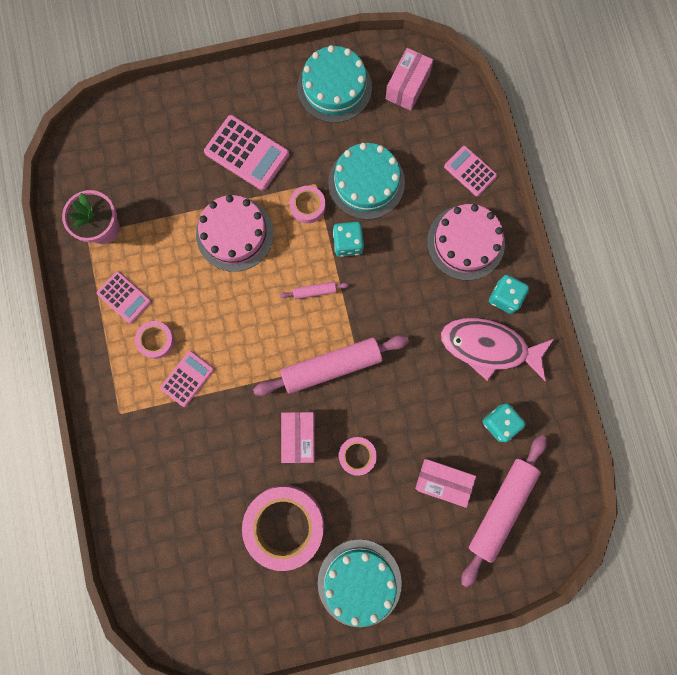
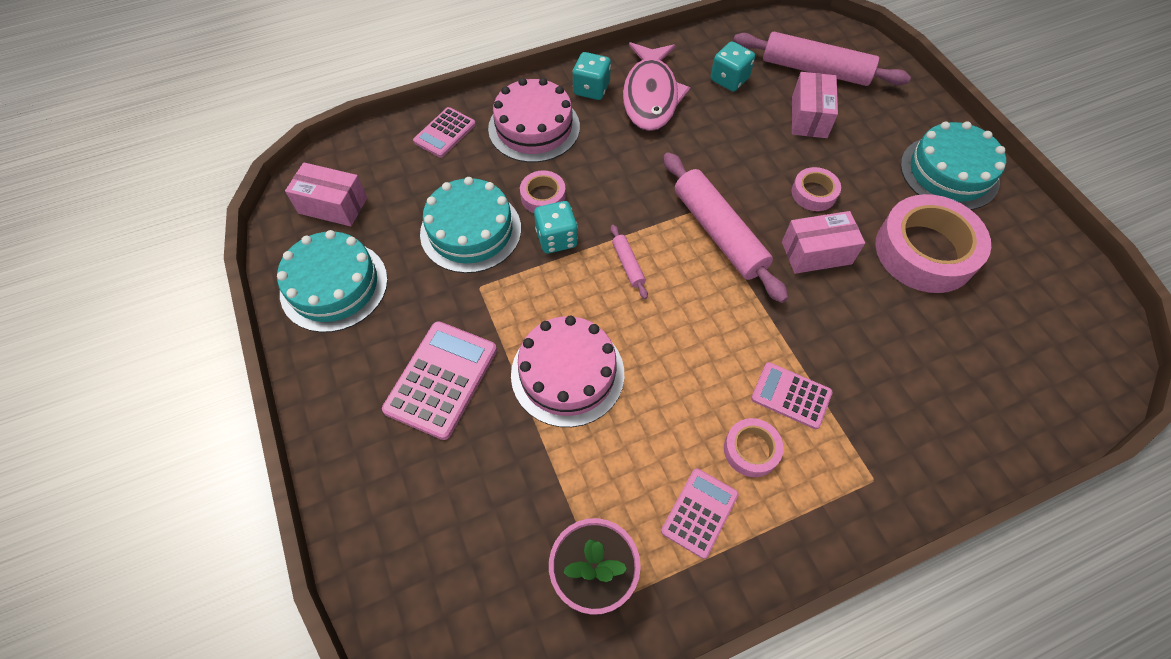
camera: 100 degrees left, 20 degrees down
(307, 206) = (512, 290): pink tape -> pink tape (543, 196)

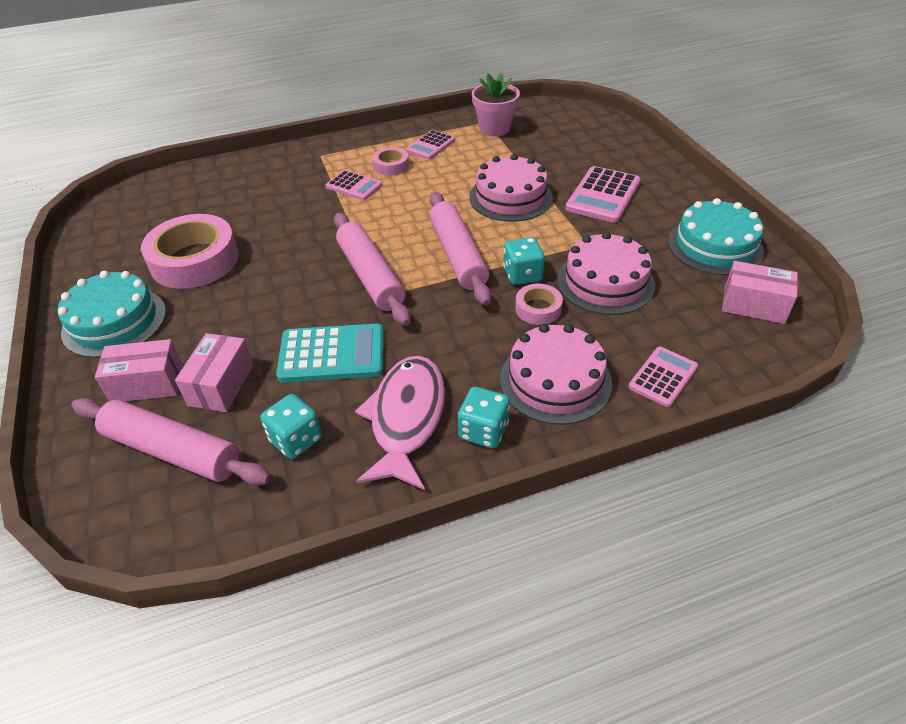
camera: 175 degrees left, 15 degrees down
(471, 231) = (605, 282): turquoise cake -> pink cake
(628, 265) = (458, 255): pink rolling pin -> pink rolling pin, size x2.27
(727, 145) = (332, 354): none -> turquoise calculator
(814, 193) = (264, 306): pink tape -> none
(816, 253) = (290, 261): pink box -> pink box (147, 383)

